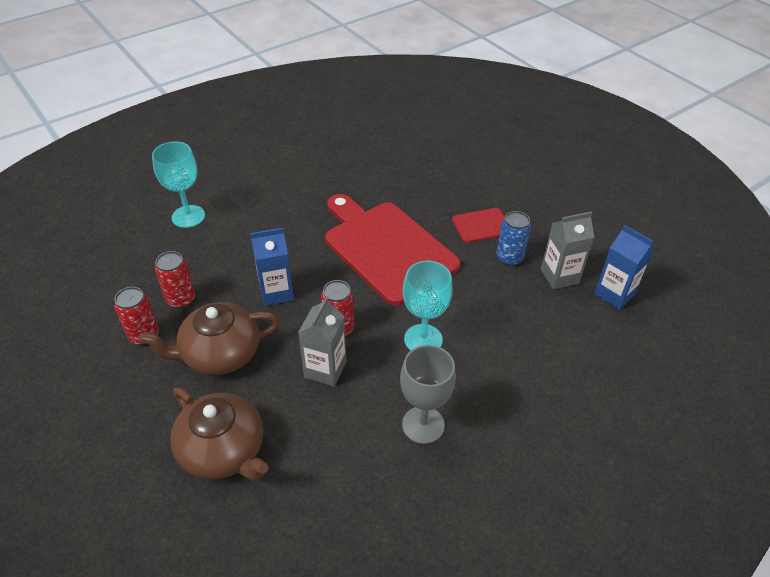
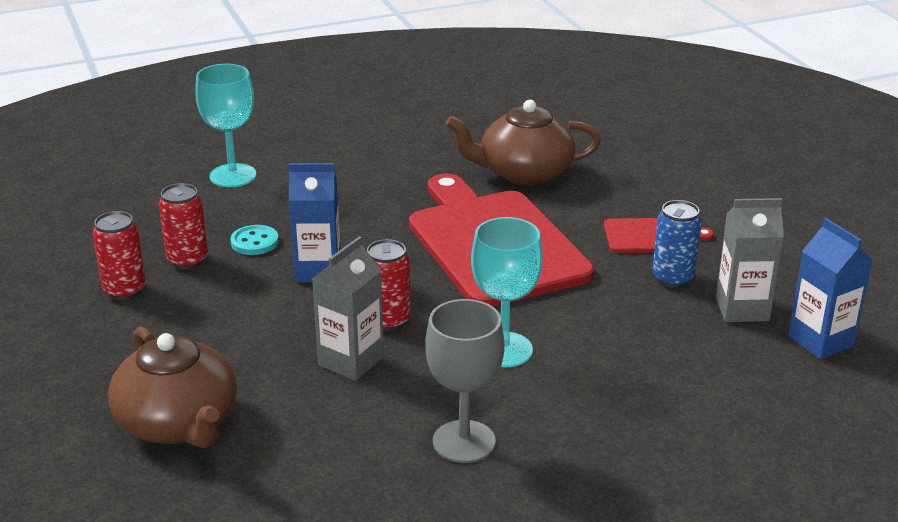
camera: 15 degrees right, 15 degrees down
(220, 353) = (215, 323): brown teapot -> brown teapot (524, 172)
(223, 274) = (254, 242): none -> turquoise button

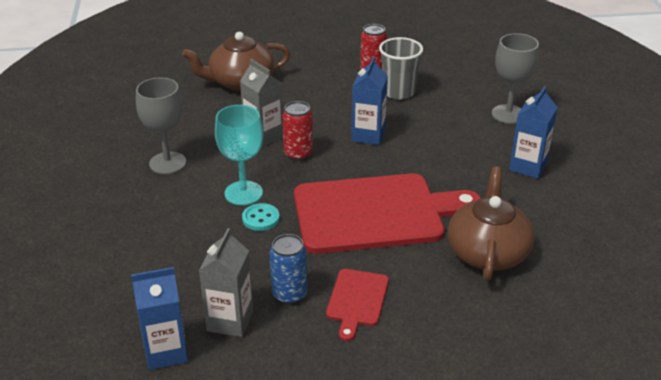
camera: 105 degrees right, 5 degrees up
(187, 260) = (398, 92): red can -> grey cup
(233, 176) = (508, 114): turquoise goblet -> grey goblet
(254, 242) = (412, 116): turquoise button -> turquoise button (261, 218)
(351, 158) = (528, 167): none -> blue carton

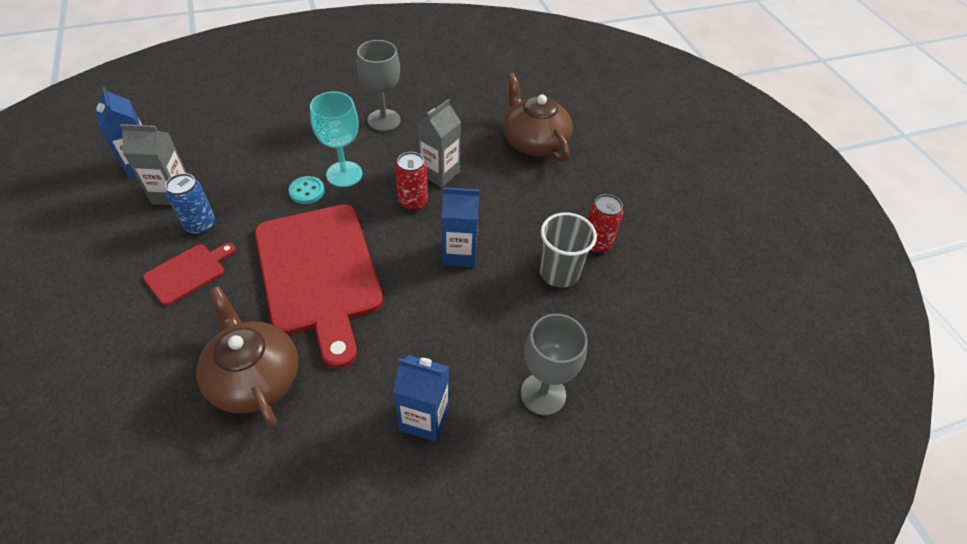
camera: 75 degrees right, 15 degrees up
(357, 300) = (188, 272): red cutting board -> red cutting board turned 135 degrees clockwise
(487, 252) = (254, 377): brown teapot -> brown teapot turned 120 degrees counterclockwise

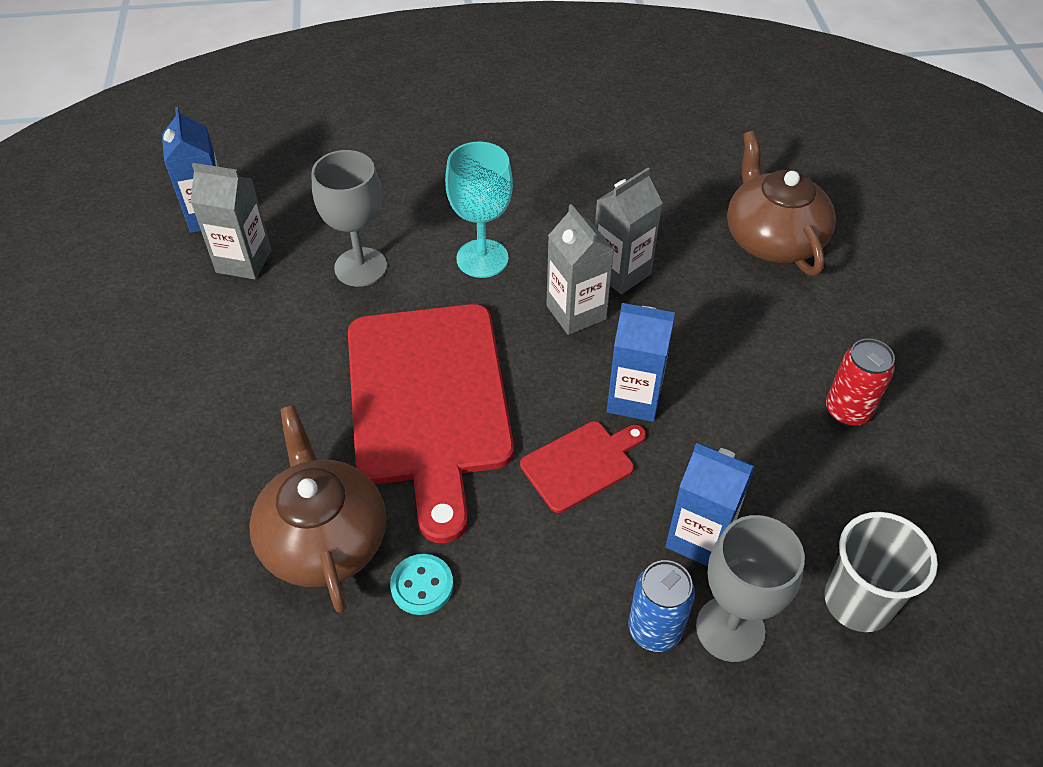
camera: 15 degrees right, 0 degrees up
(188, 272) = (253, 376): red cutting board -> red cutting board (581, 464)
(200, 225) = (276, 311): blue can -> blue can (654, 629)
(307, 191) = (426, 278): turquoise button -> turquoise button (422, 585)
(384, 120) = (549, 182): grey goblet -> grey goblet (360, 267)
(413, 202) = (576, 312): red can -> grey carton
(424, 418) = (550, 635): blue carton -> blue carton (699, 537)
(559, 272) = (782, 448): grey cup -> grey cup (858, 601)

